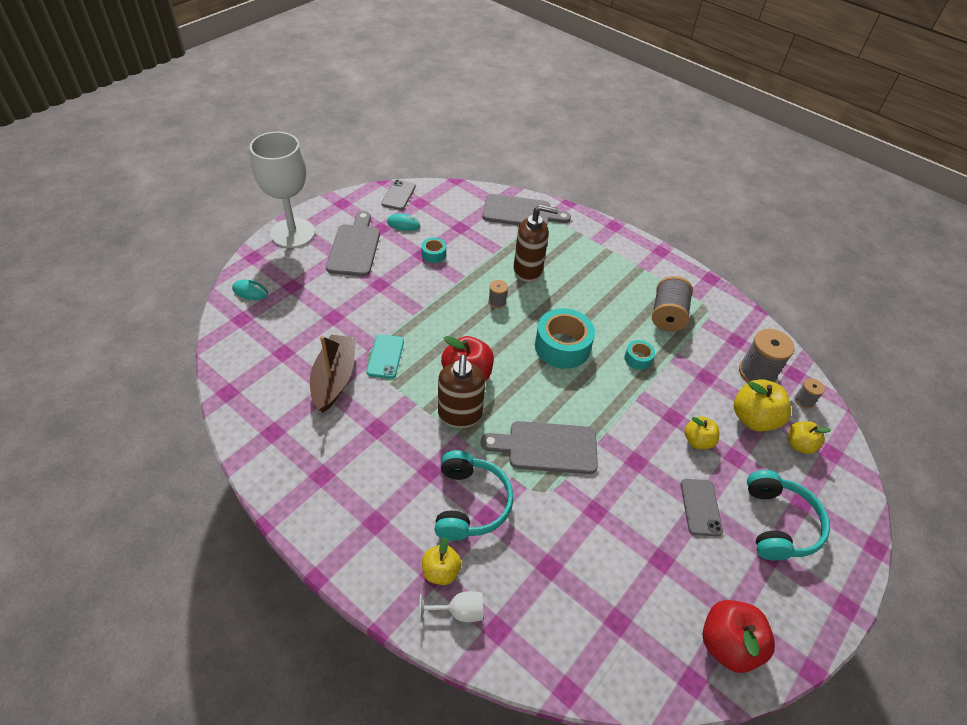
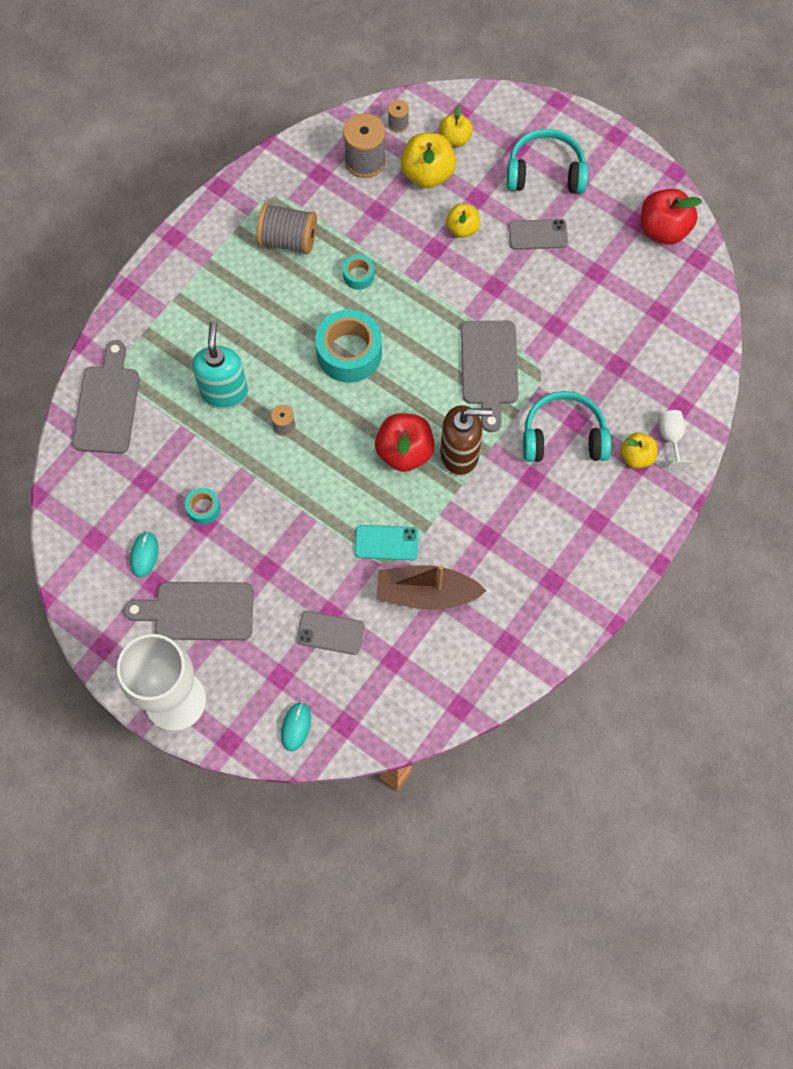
camera: 90 degrees left, 20 degrees up
(398, 195) = (79, 570): grey phone -> grey phone (330, 633)
(528, 270) = (224, 392): brown soap dispenser -> turquoise soap dispenser

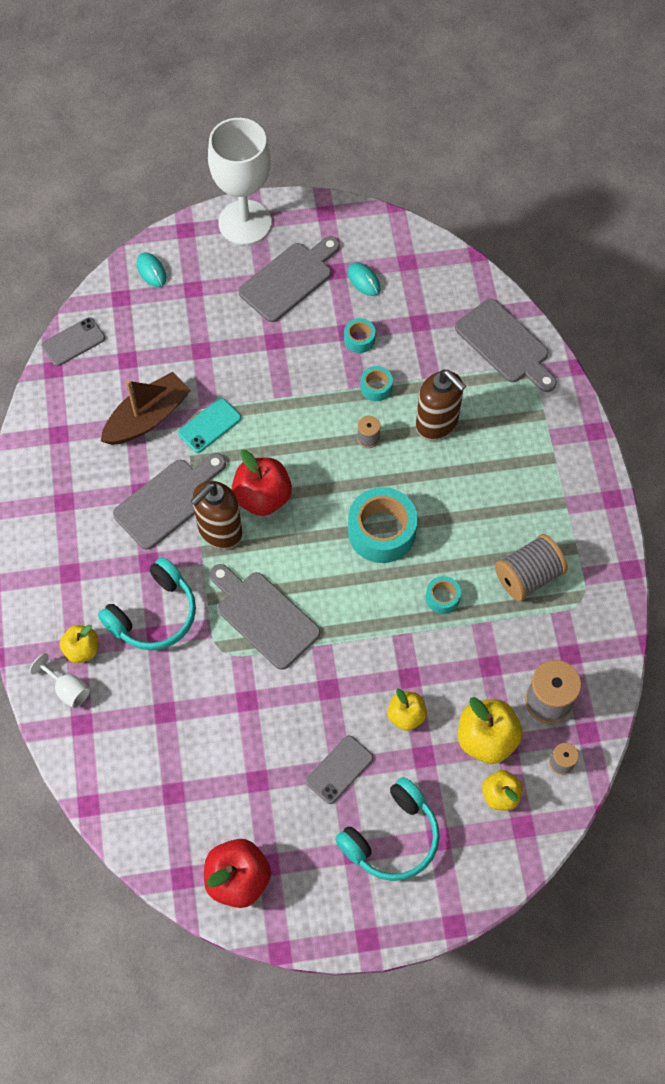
camera: 135 degrees right, 5 degrees down
(224, 392) = (437, 423): turquoise soap dispenser -> brown soap dispenser
(235, 459) = (376, 387): none -> turquoise tape
(330, 633) = (187, 339): grey phone -> grey phone (73, 342)
(474, 510) = (169, 501): none -> grey cutting board

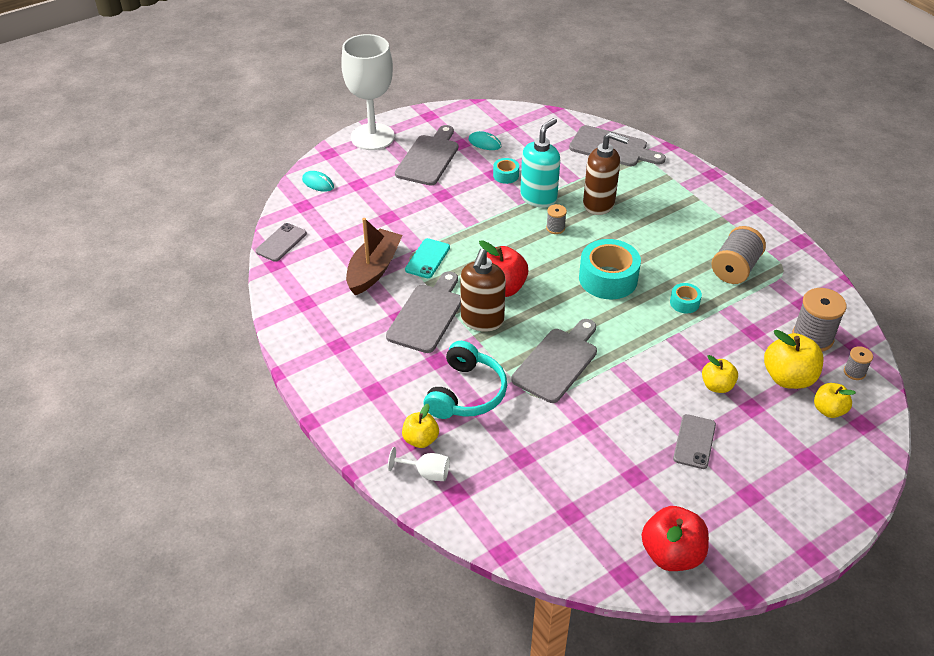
camera: 25 degrees left, 20 degrees down
(264, 616) = (557, 362): grey cutting board -> grey cutting board turned 105 degrees clockwise
(376, 387) = (538, 198): turquoise tape -> turquoise soap dispenser
(392, 837) = (772, 472): turquoise headphones -> none

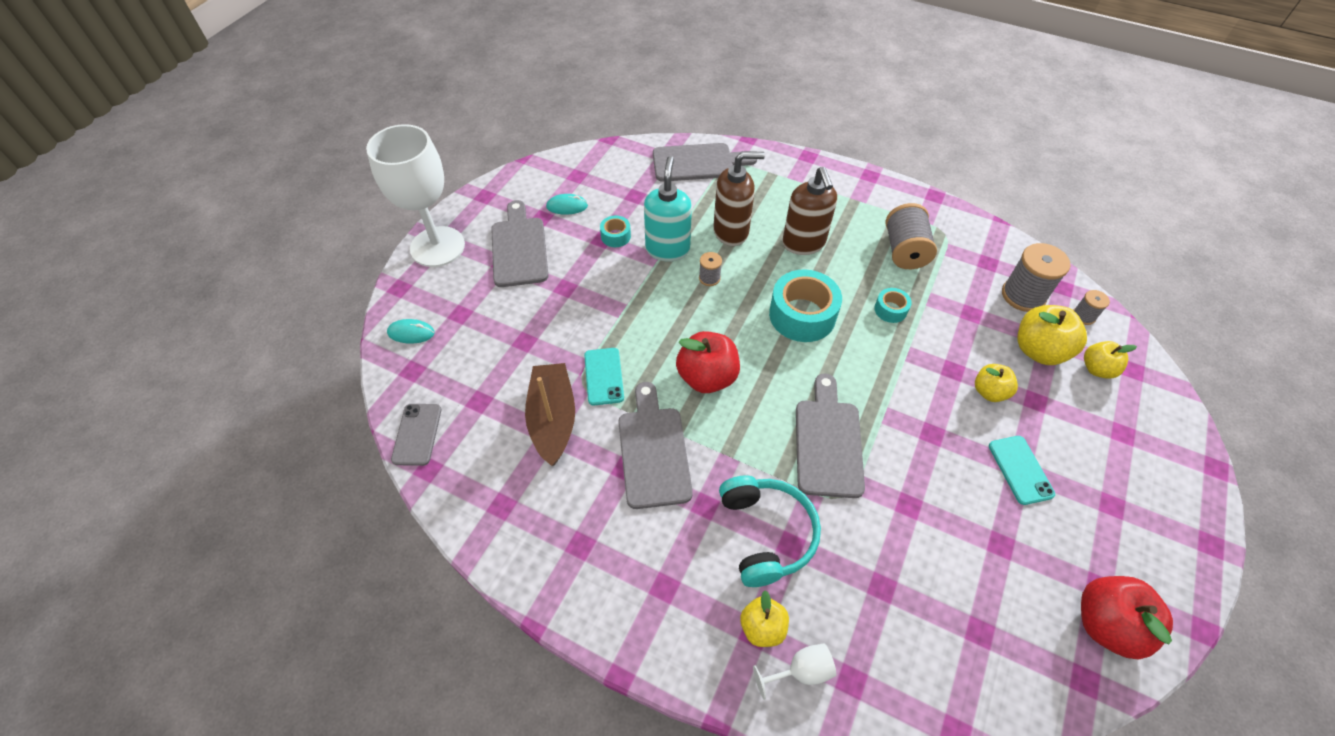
camera: 30 degrees left, 10 degrees up
(482, 320) = (716, 428): brown soap dispenser -> brown soap dispenser (803, 243)
(694, 442) = (1020, 470): grey phone -> turquoise phone

